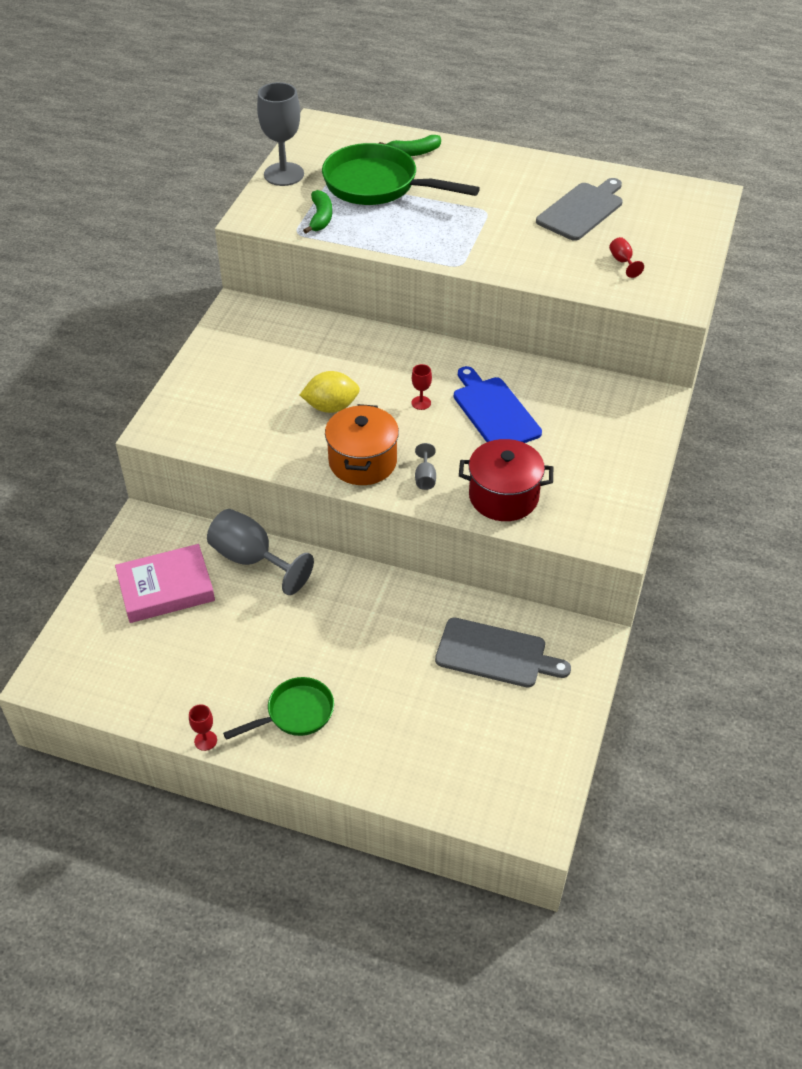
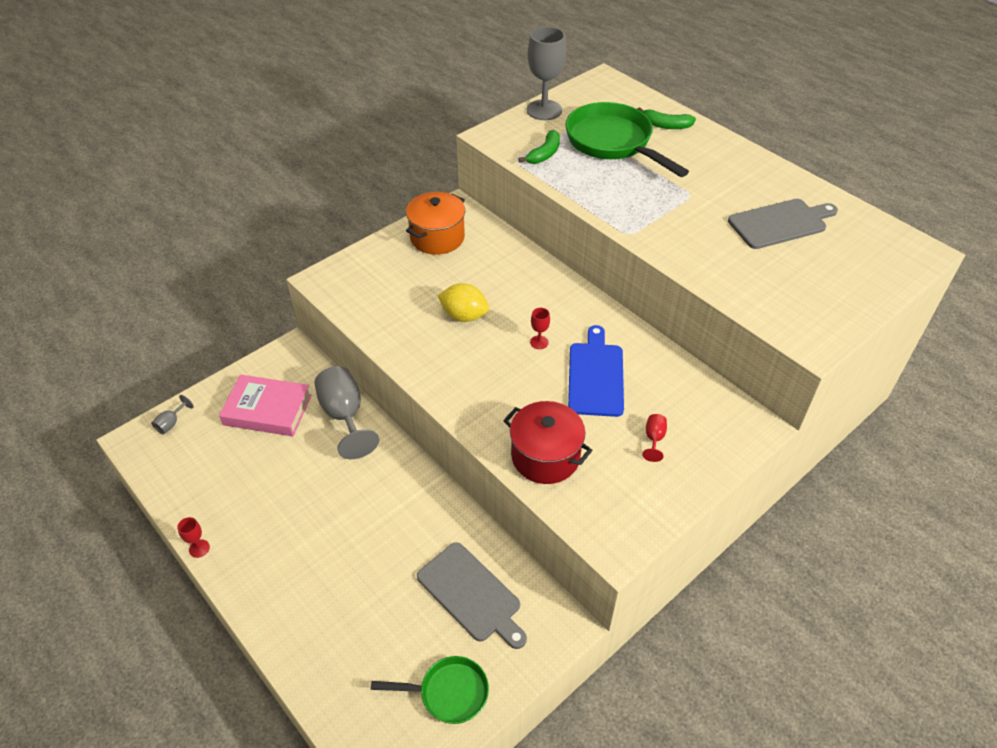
camera: 30 degrees right, 0 degrees up
(295, 713) = (278, 561): green pan -> green pan (448, 693)
(362, 462) = (452, 373): orange pot -> orange pot (437, 237)
(425, 477) = (492, 409): grey goblet -> grey goblet (171, 423)
(622, 262) = (784, 284): red goblet -> red goblet (654, 439)

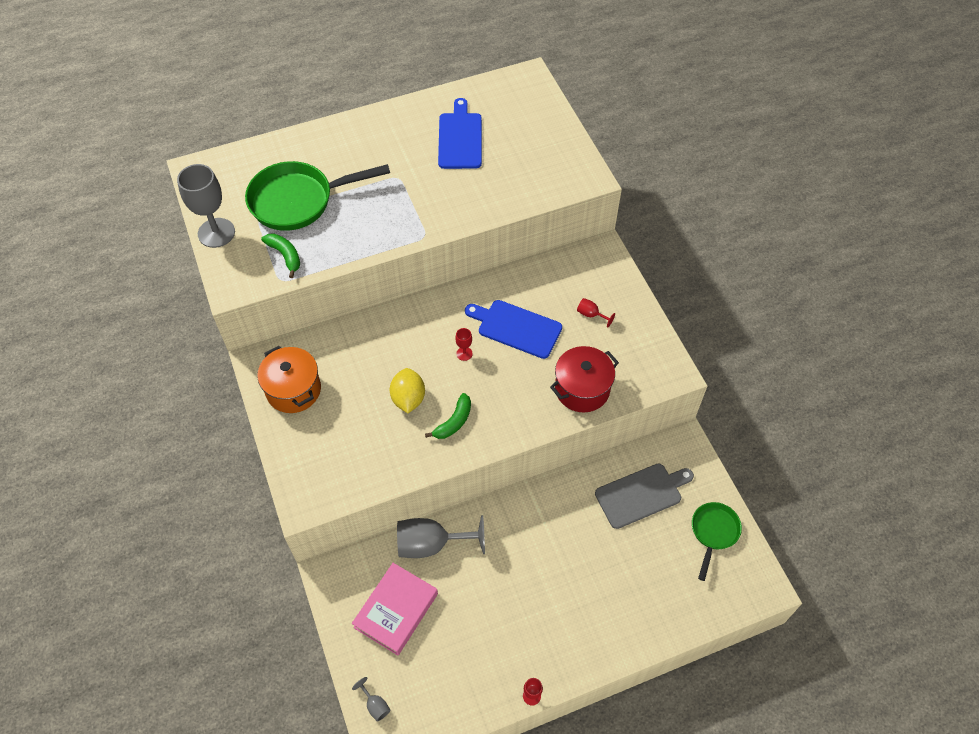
camera: 70 degrees left, 10 degrees up
(464, 316) = (408, 398): yellow lemon -> yellow lemon turned 45 degrees counterclockwise
(665, 125) = (295, 155): green banana -> green banana (454, 422)
(780, 223) = (460, 138): grey cutting board -> blue cutting board

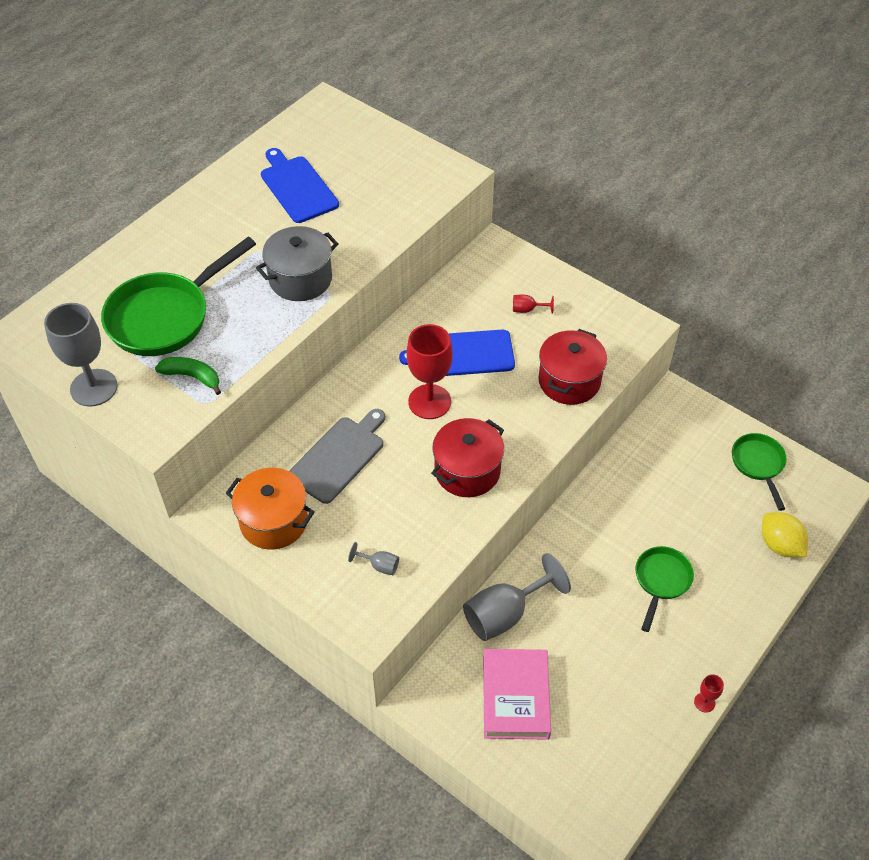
camera: 30 degrees left, 5 degrees down
(375, 705) = (561, 800): grey goblet -> grey goblet (379, 565)
(408, 398) = (404, 471): yellow lemon -> yellow lemon (779, 545)
(411, 214) = (300, 279): none -> grey pot
(454, 422) = (467, 471): green banana -> red pot
(464, 353) = (429, 402): red goblet -> red goblet, size x2.26
(566, 584) = (661, 581): none -> green pan
(641, 494) = (671, 463): grey cutting board -> grey cutting board (339, 457)

